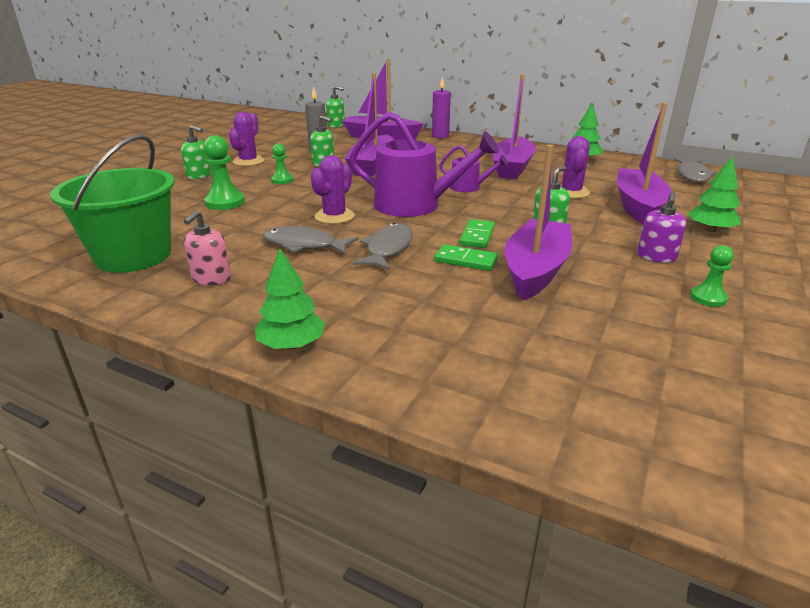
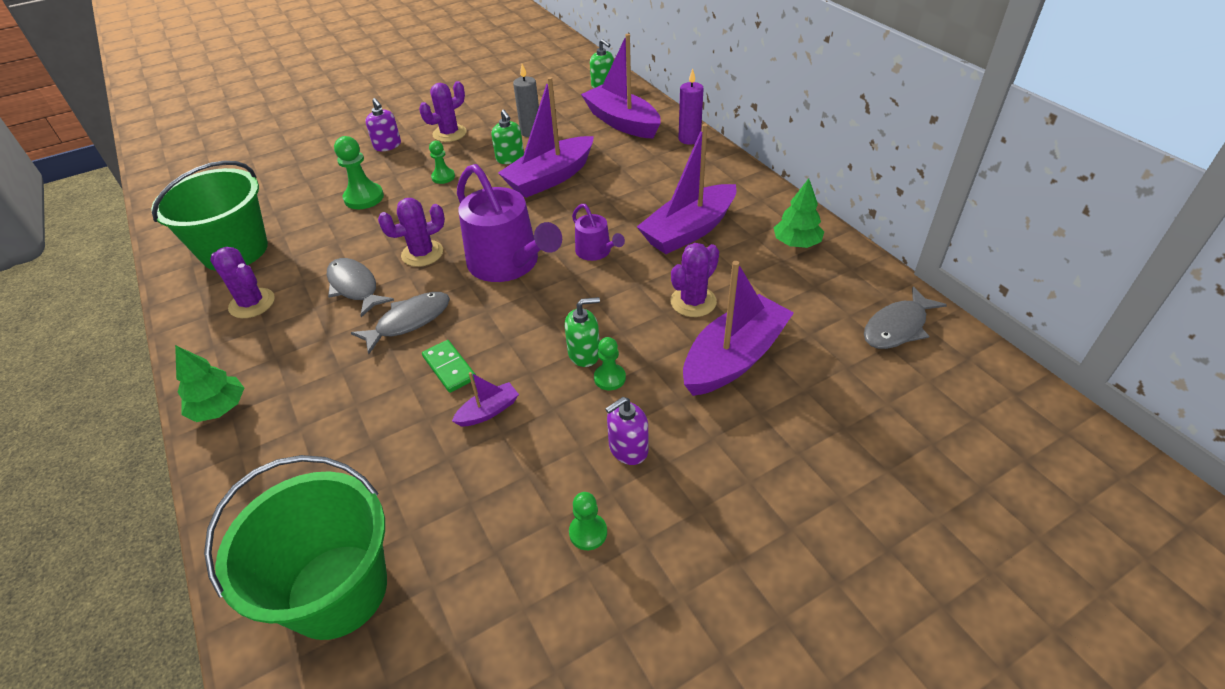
camera: 35 degrees right, 15 degrees up
(199, 175) = (387, 145): green soap dispenser -> purple soap dispenser
(211, 278) = (252, 303): pink soap dispenser -> purple cactus
(477, 236) = (503, 336): green domino -> none
(535, 270) = (488, 411): purple boat -> purple boat, size x0.45
(585, 233) = (609, 378): none -> green pawn
(607, 398) = (337, 590): none -> green bucket
(710, 230) = (755, 436): green tree -> none

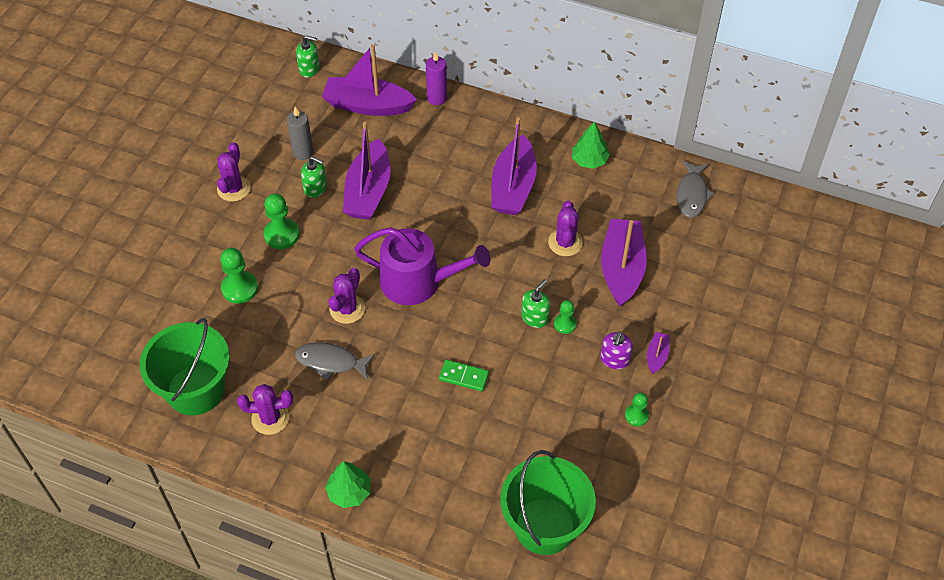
camera: 40 degrees left, 10 degrees up
(387, 145) = (193, 229): purple soap dispenser -> none
(409, 321) = (400, 363): grey fish -> none
(443, 177) = (281, 235): green pawn -> green pawn, size x1.63
(488, 411) = (517, 387): purple boat -> purple boat (657, 356)
(596, 251) = (468, 238): purple watering can -> none

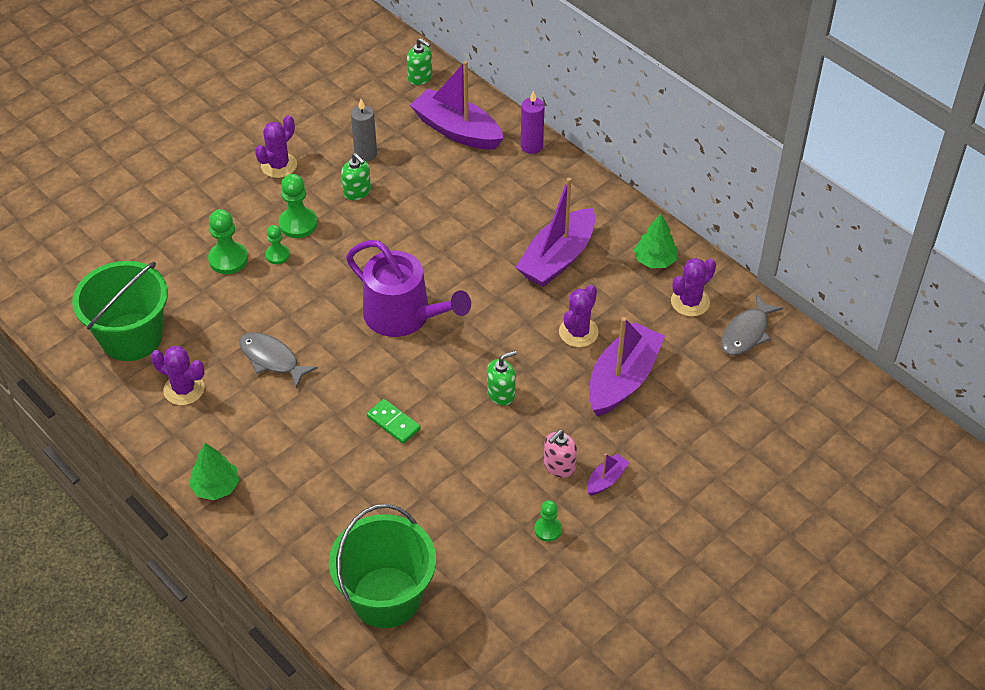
camera: 25 degrees right, 5 degrees down
(347, 309) = (318, 316): purple cactus -> purple cactus (690, 302)
(368, 191) = (407, 212): purple boat -> none
(565, 324) = (528, 411): green pawn -> green pawn (277, 255)
(614, 359) = (559, 466): purple soap dispenser -> pink soap dispenser

